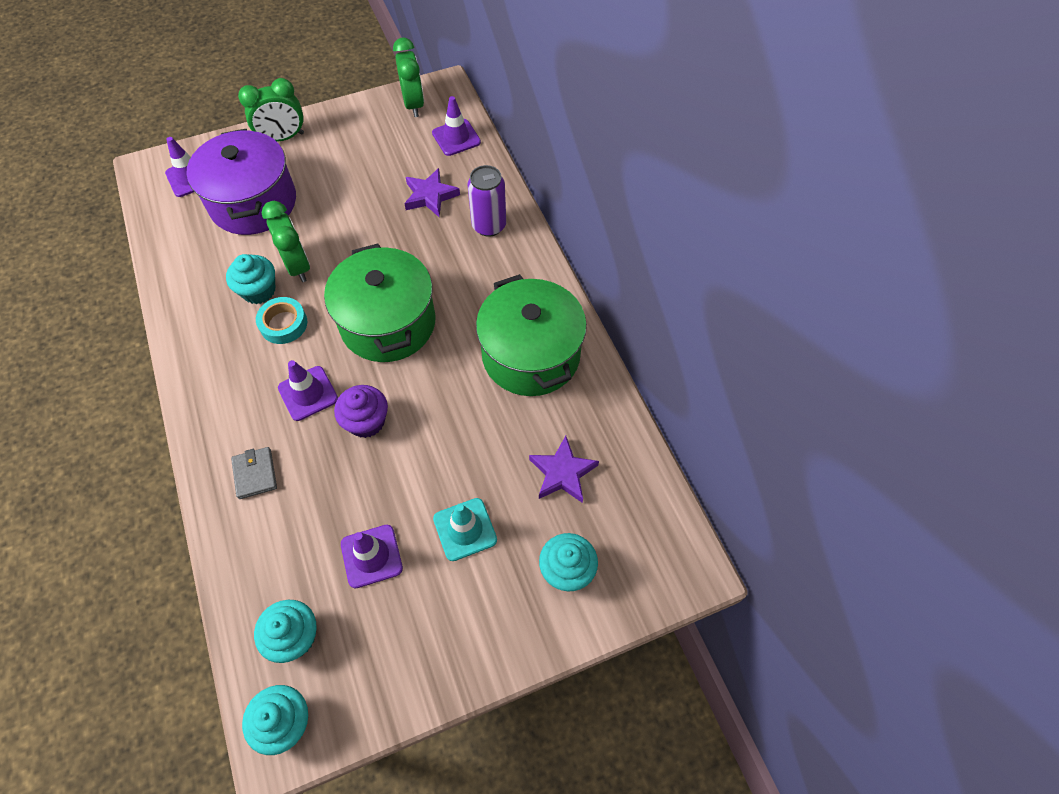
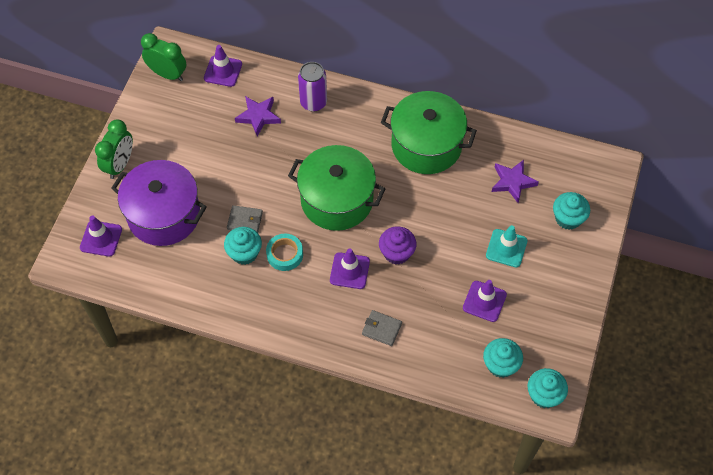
camera: 50 degrees left, 0 degrees up
(297, 266) = (245, 221): green clock -> grey wallet

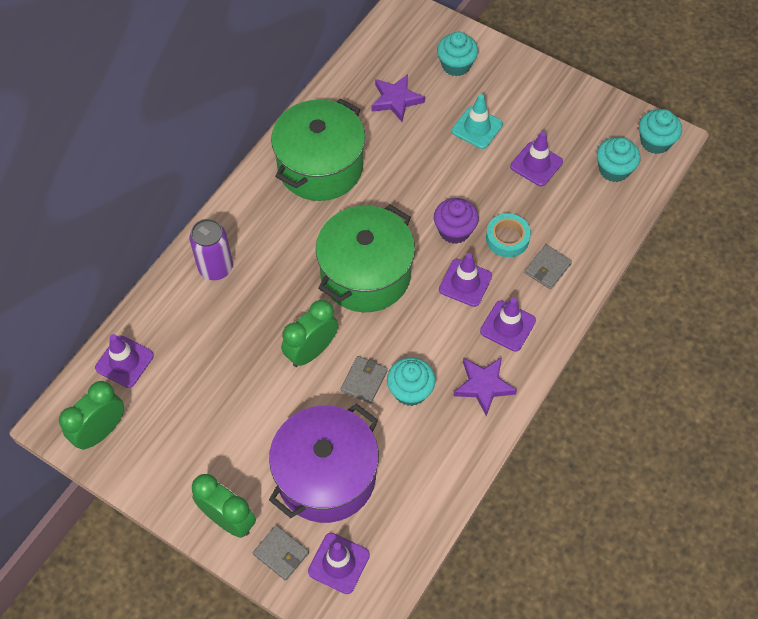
camera: 75 degrees left, 0 degrees up
(101, 202) = (281, 553): none -> grey wallet
(258, 116) = (213, 334): purple star -> purple star (483, 386)
(260, 181) = (311, 351): none -> green clock
(285, 254) = (424, 346): turquoise tape -> turquoise tape (507, 238)
(318, 309) = (507, 326): none -> purple traffic cone

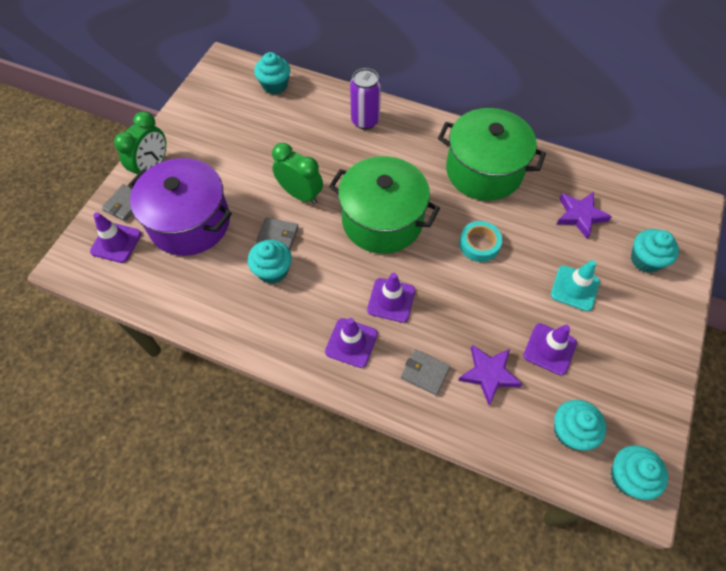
camera: 80 degrees right, 0 degrees up
(101, 431) = (218, 85): green clock -> none
(124, 361) = (275, 85): purple traffic cone -> turquoise cupcake
(454, 230) = (447, 284): purple cupcake -> none
(483, 386) = (284, 329): purple star -> purple star (489, 374)
(507, 238) = (450, 331): turquoise tape -> turquoise tape (479, 244)

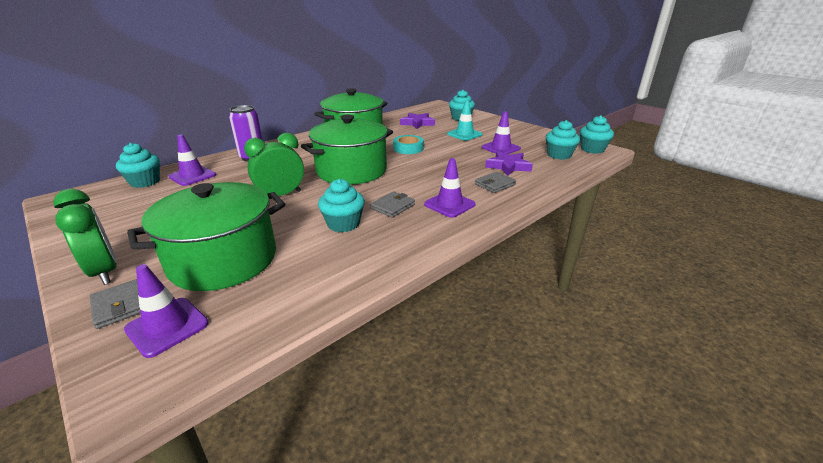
camera: 65 degrees left, 30 degrees down
(190, 222) = (223, 260): purple pot -> green pot
(278, 235) = (309, 214): grey wallet -> grey wallet (393, 206)
(391, 300) = (424, 182): purple traffic cone -> purple traffic cone (192, 176)

